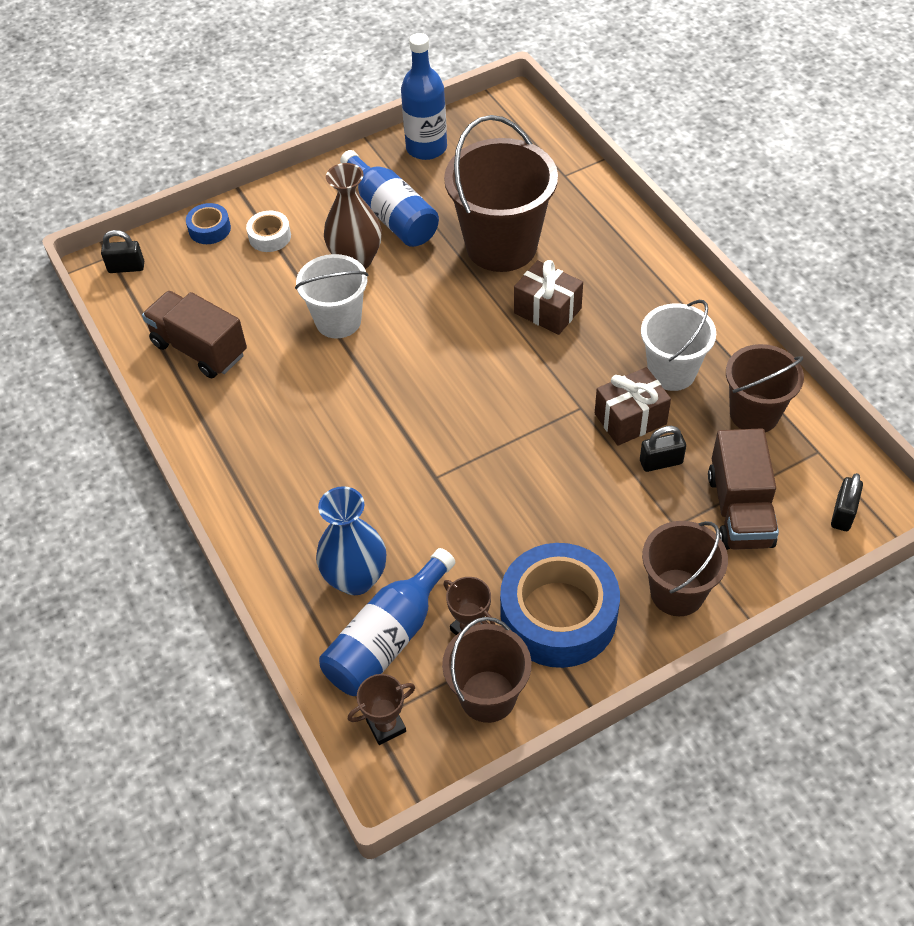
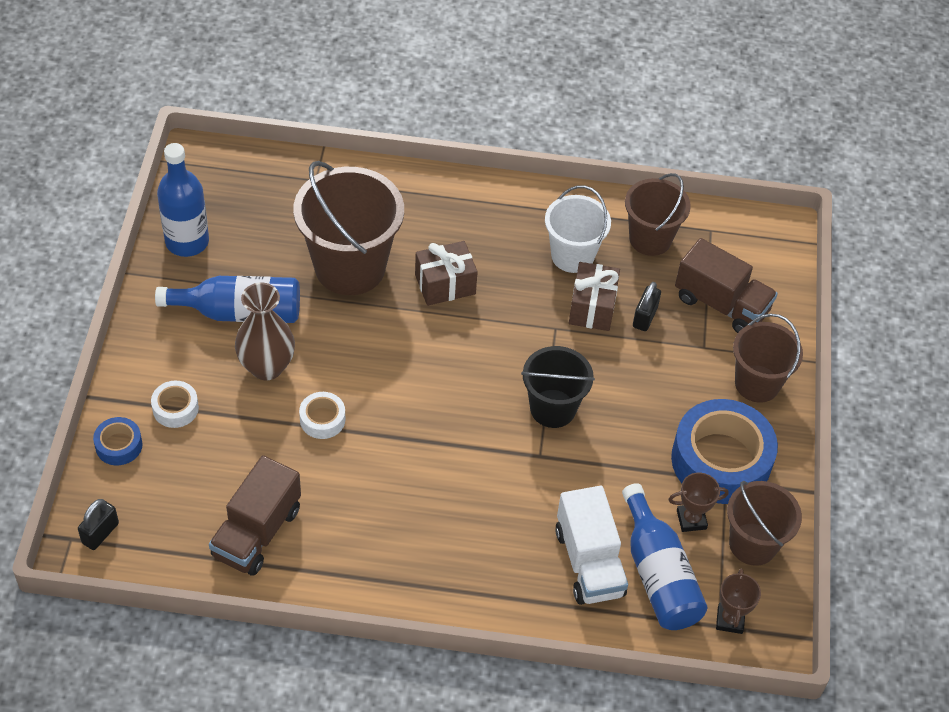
camera: 60 degrees left, 0 degrees up
(199, 349) = (257, 533): brown truck -> brown truck turned 45 degrees counterclockwise
(338, 321) = (322, 419): white bucket -> white tape
(356, 578) = (589, 562): blue vase -> white truck
(493, 457) = (553, 408): none -> black bucket
(843, 514) = (769, 255): black padlock -> none

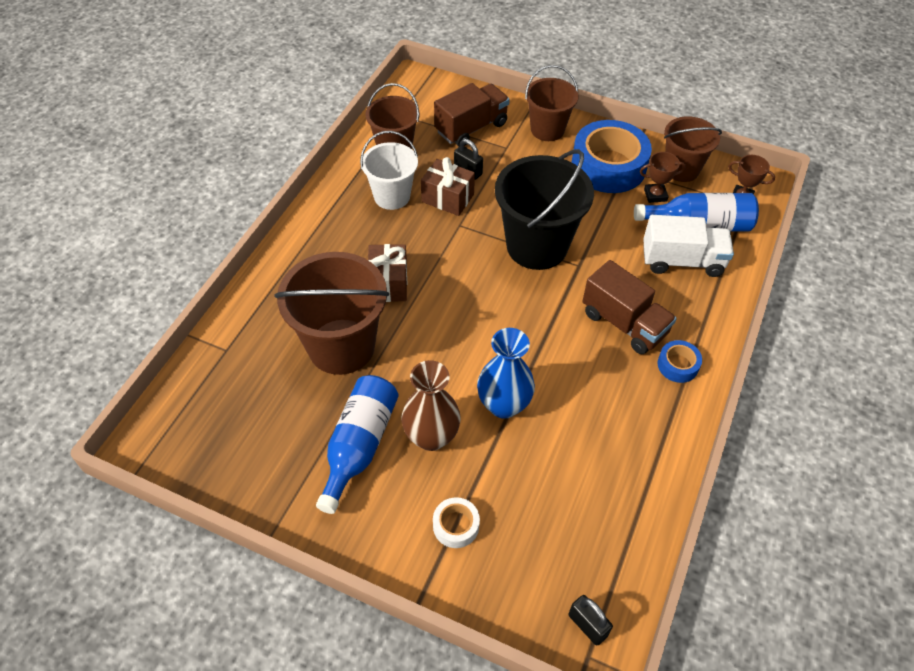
camera: 70 degrees left, 0 degrees up
(119, 445) = (486, 588): blue tape -> blue tape (678, 365)
(187, 241) = (252, 475): blue bottle -> none
(257, 533) = (613, 483): brown truck -> brown truck (624, 323)
(322, 419) = (503, 405): white tape -> blue vase
(553, 408) = (537, 246): black bucket -> black bucket, size x1.62
(691, 519) = (655, 195): brown trophy -> brown trophy turned 75 degrees clockwise

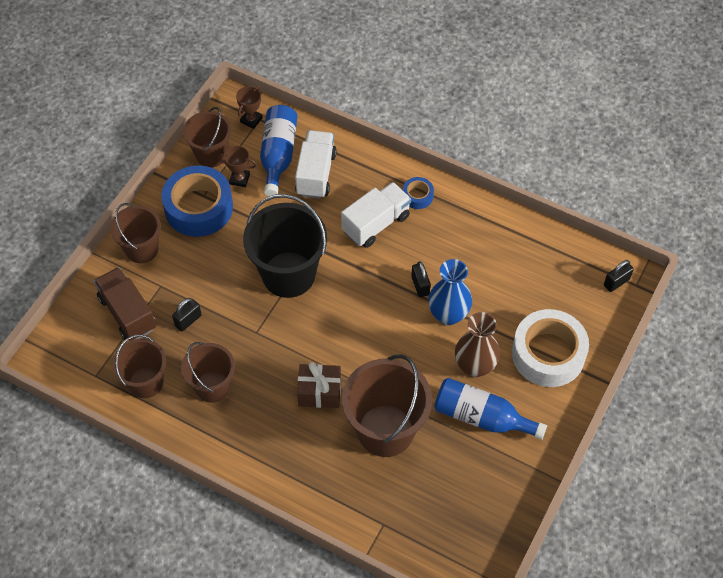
camera: 85 degrees left, 5 degrees up
(392, 196) = (212, 386): white bucket -> brown bucket
(447, 198) = (221, 340): brown gift -> none
(456, 526) = (548, 354): white tape -> white tape, size x2.19
(542, 373) = (420, 285): none -> black padlock
(624, 323) = (376, 224): brown truck -> white truck
(655, 195) = (239, 179): brown trophy -> brown trophy turned 75 degrees counterclockwise

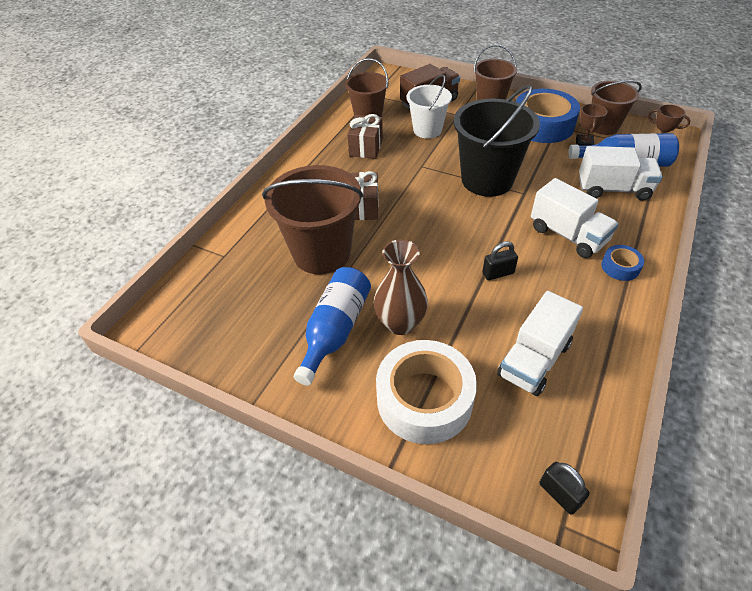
camera: 90 degrees right, 10 degrees down
(188, 320) = (427, 130): black padlock -> white bucket
(212, 386) = (366, 147): brown bucket -> brown gift
(448, 314) = (465, 298): blue vase -> none
(512, 276) = (534, 360): none -> white truck

